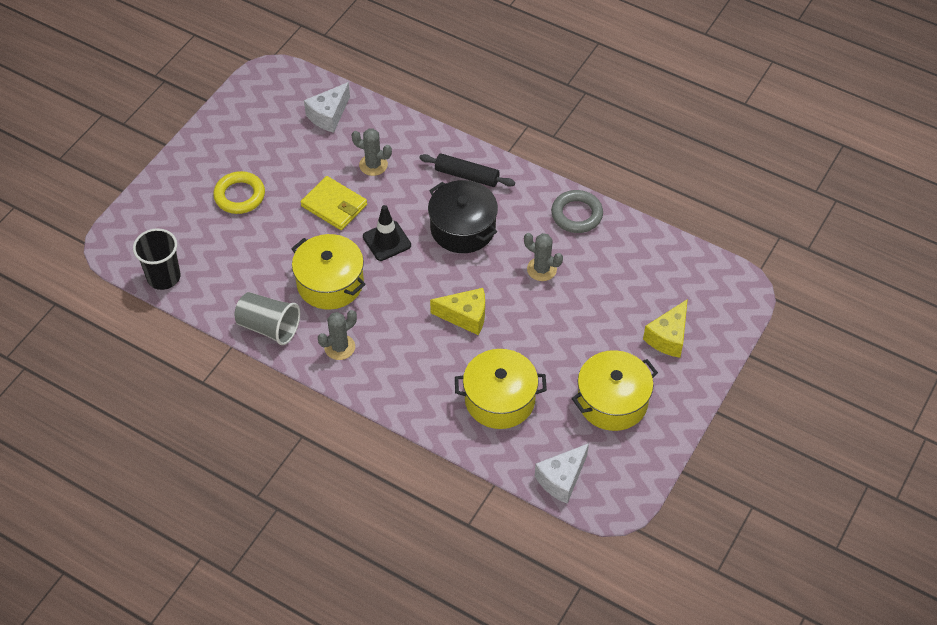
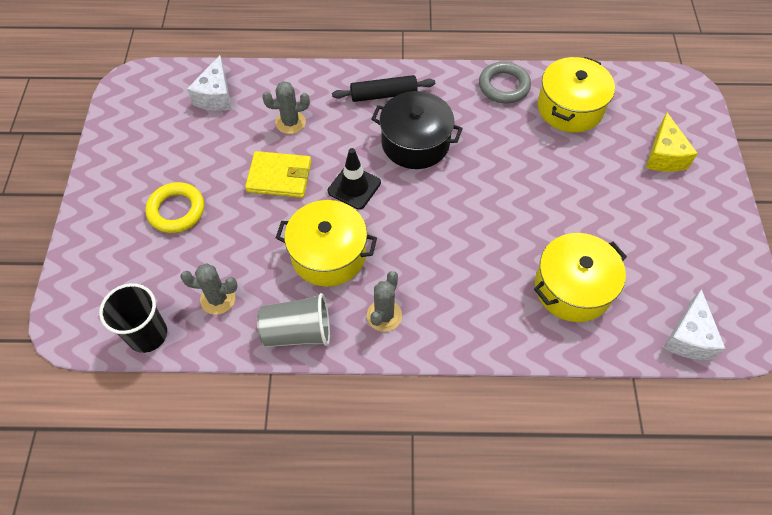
camera: 30 degrees left, 5 degrees up
(465, 316) = (480, 223): yellow cheese -> none
(541, 269) = (512, 147): grey cactus -> grey cactus (218, 299)
(612, 401) = (668, 237): yellow pot -> yellow pot (570, 108)

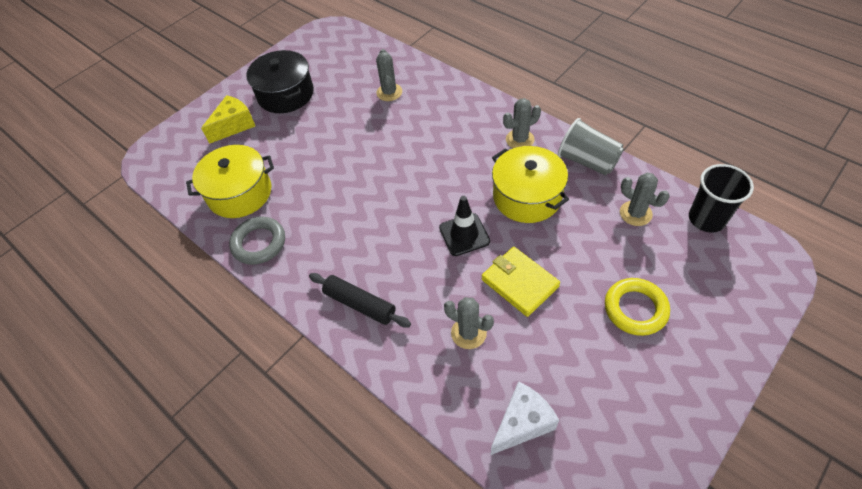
camera: 135 degrees left, 5 degrees down
(415, 143) = (381, 240): black pot -> black pot (286, 94)
(572, 288) = (389, 92): yellow pot -> grey cactus
(688, 337) = (360, 43): white cheese -> none

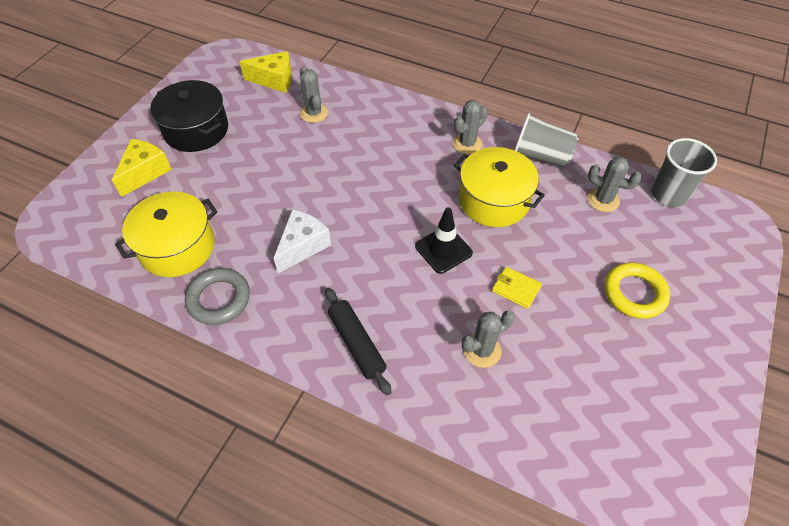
camera: 20 degrees left, 0 degrees up
(360, 304) = (357, 344): black rolling pin -> black rolling pin turned 45 degrees clockwise
(365, 58) = (274, 80): none -> yellow cheese
(468, 333) = (482, 350): grey cactus -> grey cactus turned 45 degrees counterclockwise
(519, 283) = (516, 289): yellow wallet -> yellow wallet, size x0.62
(522, 423) = (567, 431): white cheese -> white cheese (303, 246)
(706, 219) = (668, 194): black cup -> grey cup

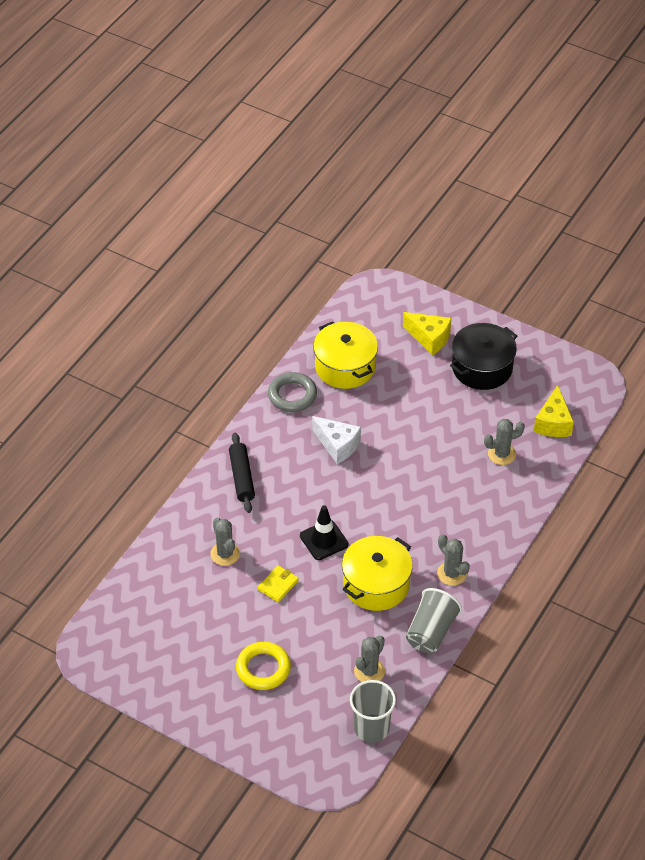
camera: 95 degrees right, 5 degrees down
(357, 344) = (242, 477): black rolling pin -> black rolling pin turned 75 degrees counterclockwise

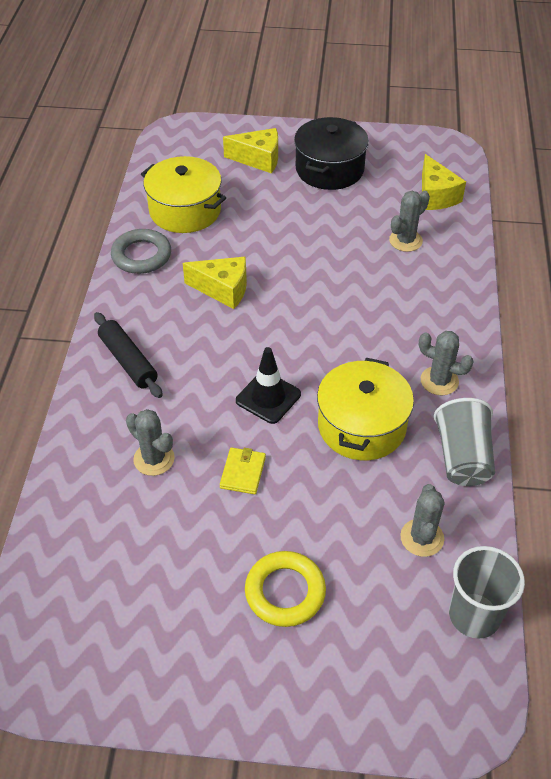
camera: 25 degrees left, 0 degrees up
(337, 445) = (223, 289): white cheese -> yellow cheese

